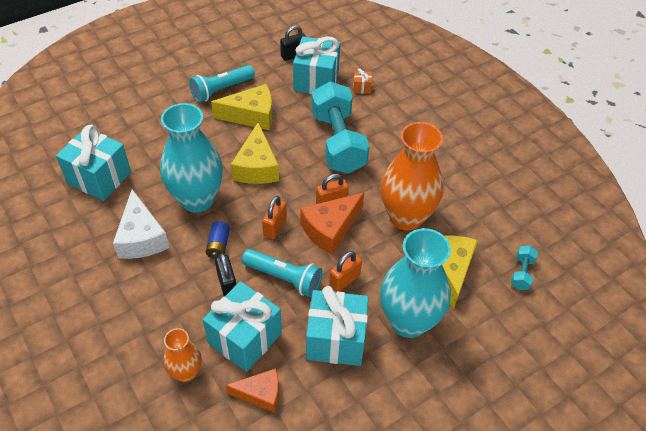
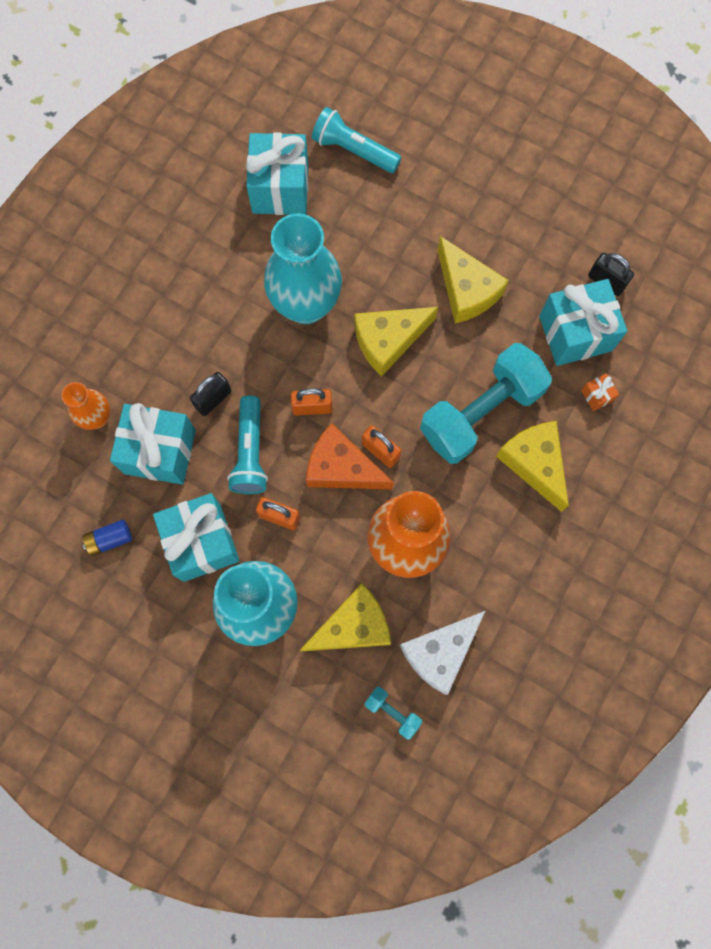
camera: 65 degrees right, 25 degrees up
(141, 237) = (226, 281): white cheese -> white cheese (440, 652)
(218, 245) = (257, 363): blue battery -> blue battery (110, 539)
(221, 90) = (489, 232): turquoise flashlight -> turquoise flashlight (354, 150)
(260, 394) = (107, 499): orange cheese -> none
(387, 132) = (534, 463): none -> yellow cheese
(521, 273) = (392, 712): turquoise dumbbell -> turquoise dumbbell turned 45 degrees clockwise

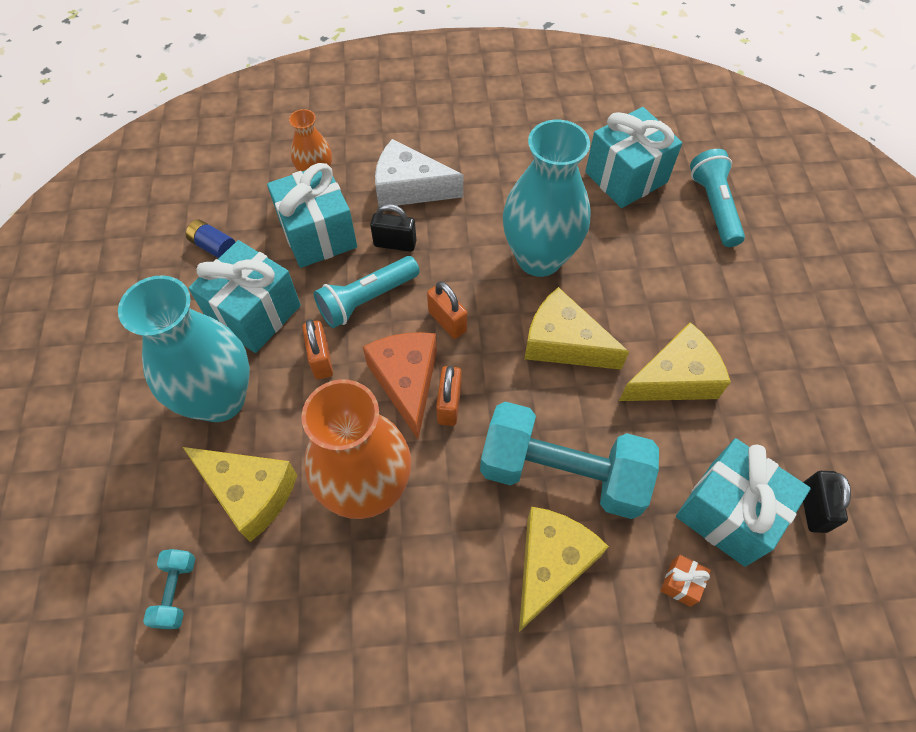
camera: 55 degrees right, 15 degrees down
(440, 652) = (271, 600): white cheese -> white cheese (409, 188)
(466, 290) = (674, 378): yellow cheese -> yellow cheese turned 135 degrees counterclockwise

